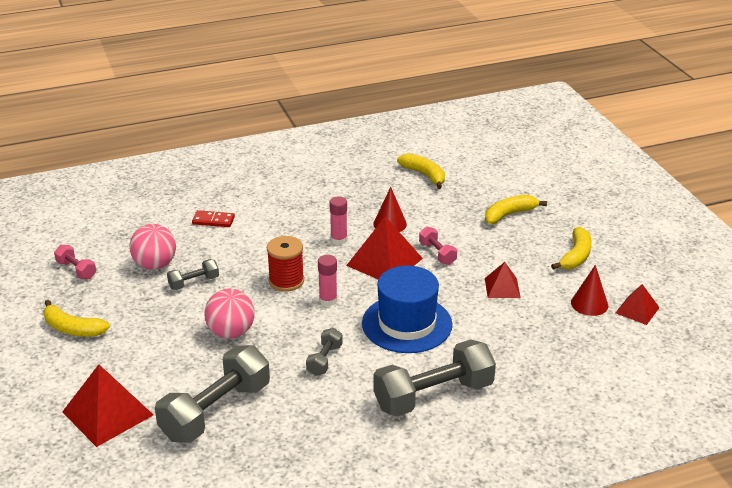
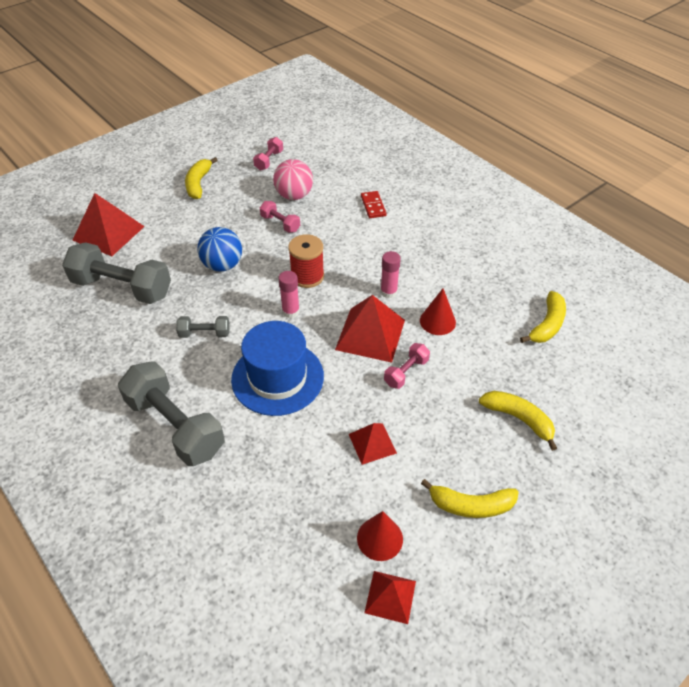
camera: 70 degrees right, 15 degrees up
(194, 282) = (280, 223): grey dumbbell -> pink dumbbell
(231, 332) = (223, 265): pink ball -> blue ball

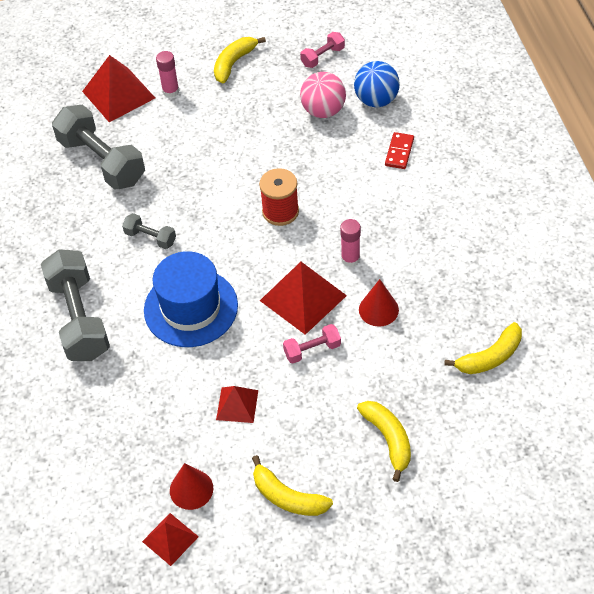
camera: 30 degrees right, 5 degrees up
(223, 265) = (206, 169): blue ball -> blue ball (376, 100)
(280, 223) = (289, 140): pink dumbbell -> none
(291, 311) = (242, 244): pink glue stick -> pink glue stick (171, 91)

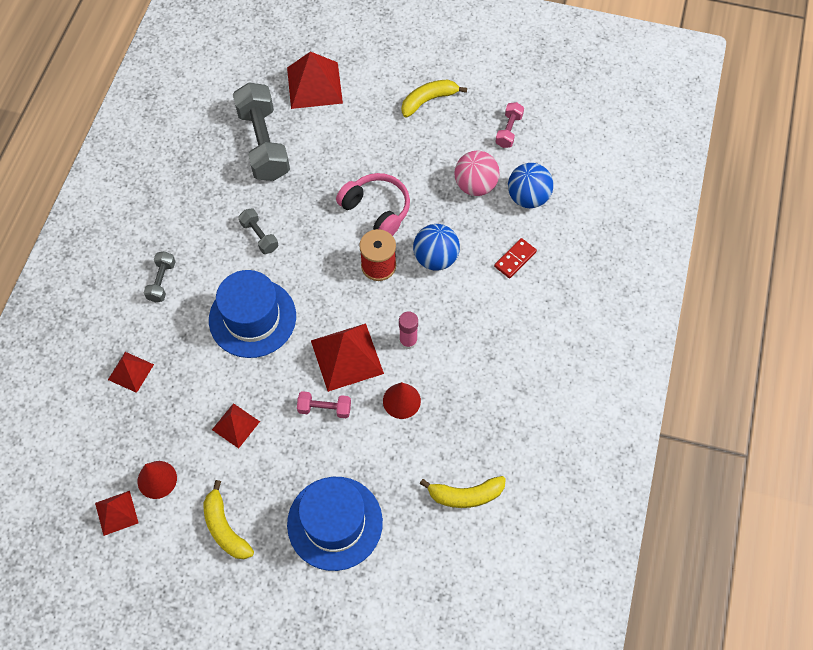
camera: 25 degrees right, 10 degrees up
(79, 318) = (162, 281): grey dumbbell -> grey dumbbell, size x0.48
(100, 409) = (131, 372): none -> red pyramid
(171, 91) = (359, 103): pink glue stick -> none
(247, 168) = (376, 210): none -> pink headphones
(322, 57) = (508, 130): pink dumbbell -> pink dumbbell turned 60 degrees counterclockwise
(328, 182) = (435, 258): none -> blue ball
(388, 439) = (335, 523): yellow banana -> blue hat

